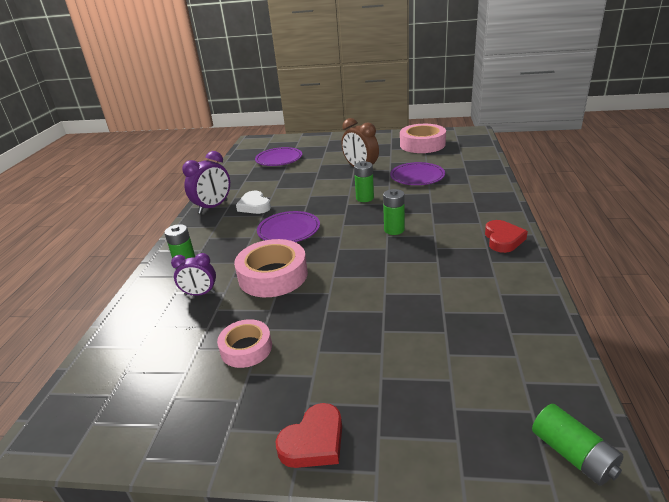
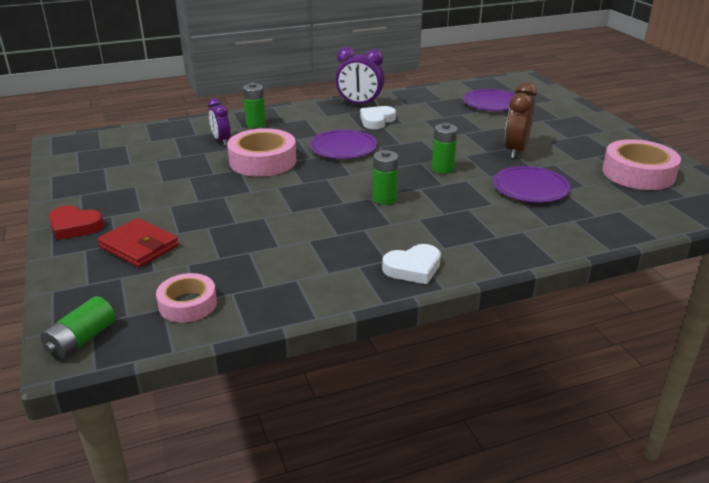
camera: 60 degrees right, 0 degrees up
(246, 348) = (162, 177): pink tape -> pink tape (188, 304)
(395, 386) = (139, 246): none -> red wallet
(503, 239) = (413, 268): red heart -> white heart

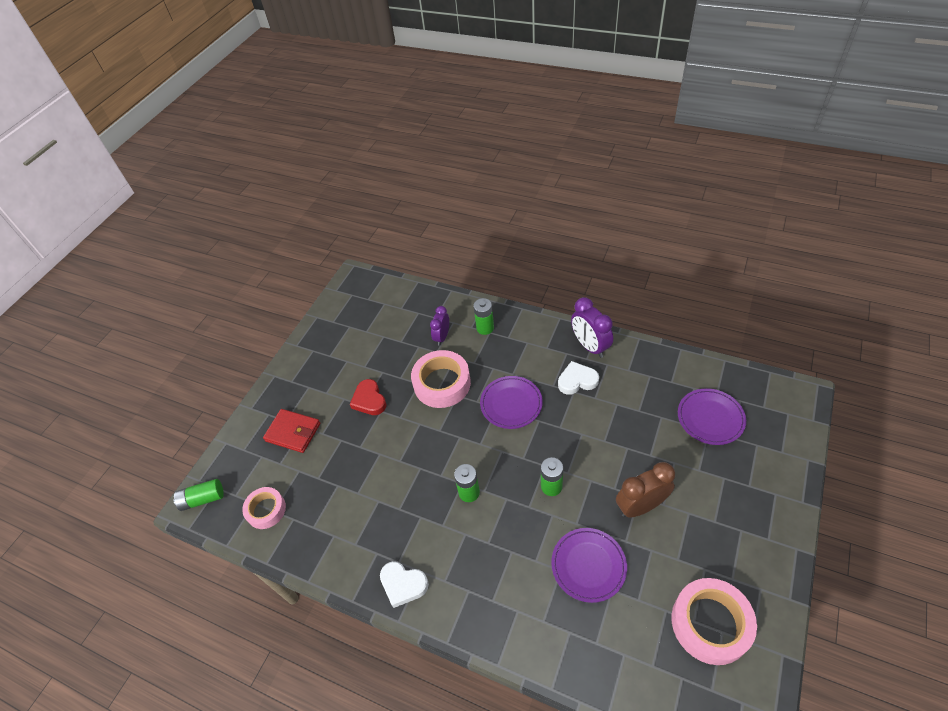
camera: 50 degrees right, 20 degrees up
(74, 226) = (283, 385): red heart -> red heart (369, 400)
(139, 246) = (293, 432): red wallet -> red wallet turned 60 degrees counterclockwise

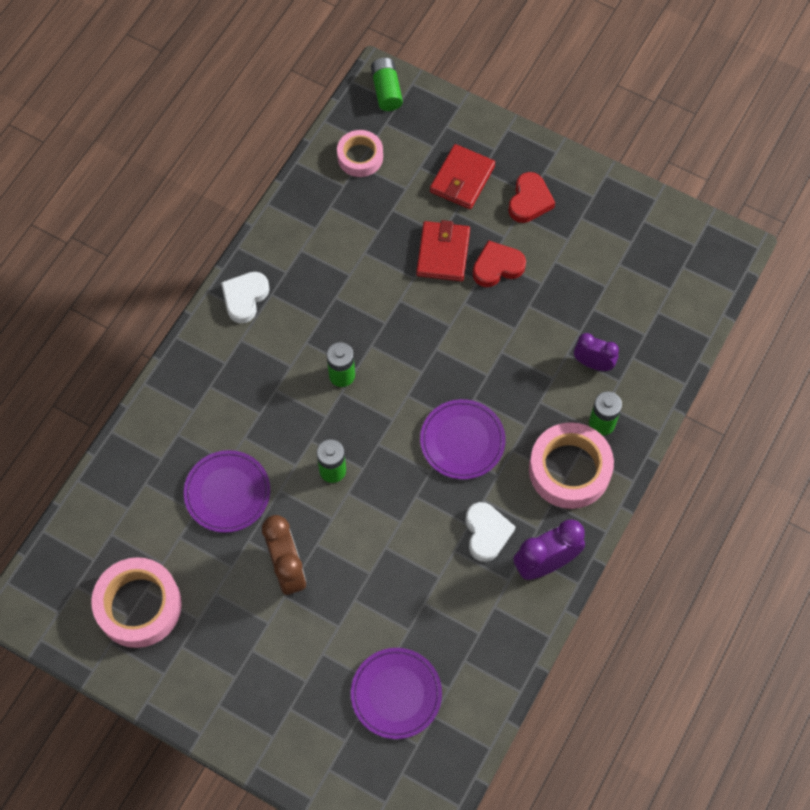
camera: 90 degrees right, 15 degrees up
(314, 387) = (529, 201): none -> red heart
(358, 436) = (443, 253): none -> red wallet
(442, 383) = (510, 357): pink tape -> pink tape (569, 469)

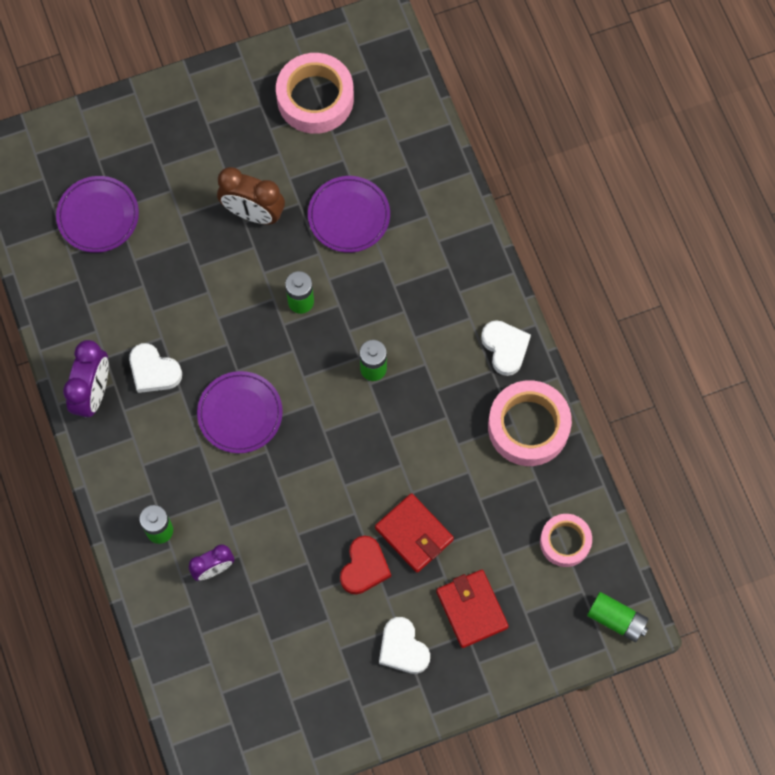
camera: 130 degrees right, 5 degrees up
(529, 201) = (403, 648): red heart -> white heart
(569, 469) = (146, 473): pink tape -> pink tape (528, 426)

